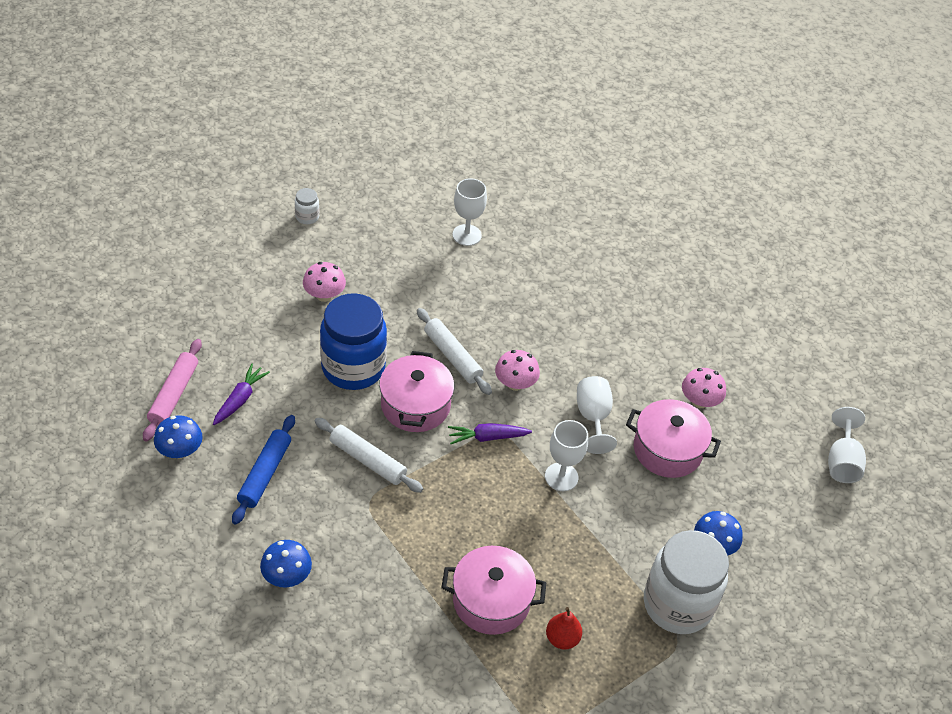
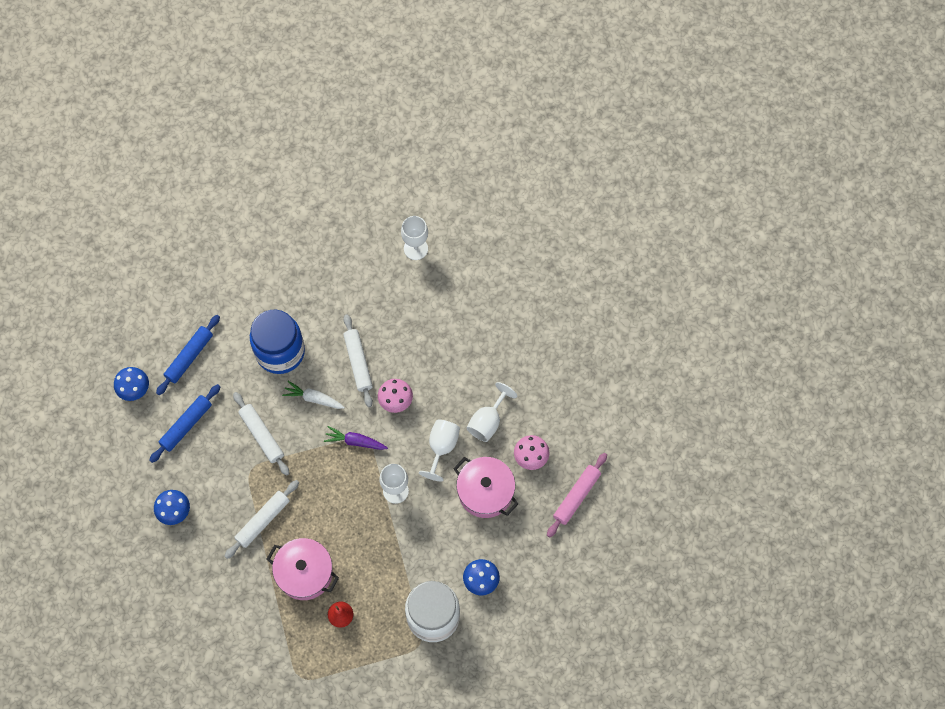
camera: 25 degrees right, 20 degrees up
(174, 394) = (144, 339): pink rolling pin -> pink rolling pin (576, 496)
(240, 399) = (189, 357): purple carrot -> blue rolling pin
(307, 217) = (295, 197): white jar -> none
(324, 295) = (282, 278): pink mushroom -> none
(409, 555) = (262, 521): none -> white rolling pin
(415, 405) = (313, 398): pink pot -> white carrot
(842, 461) = (615, 541): white goblet -> white goblet (488, 421)

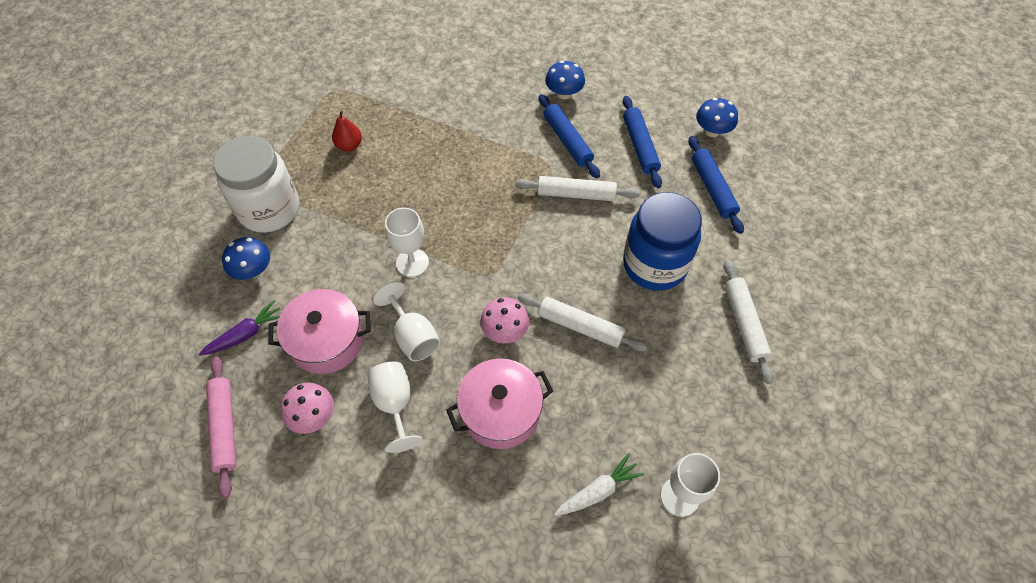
camera: 130 degrees right, 10 degrees down
(219, 475) = (567, 141): none -> blue rolling pin
(262, 521) = (492, 145): white rolling pin -> white rolling pin (744, 323)
(304, 573) = (414, 145): pink pot -> pink pot (500, 412)
(313, 398) = (576, 260): white carrot -> white carrot (598, 491)
(355, 441) = (496, 264): purple carrot -> purple carrot (246, 334)

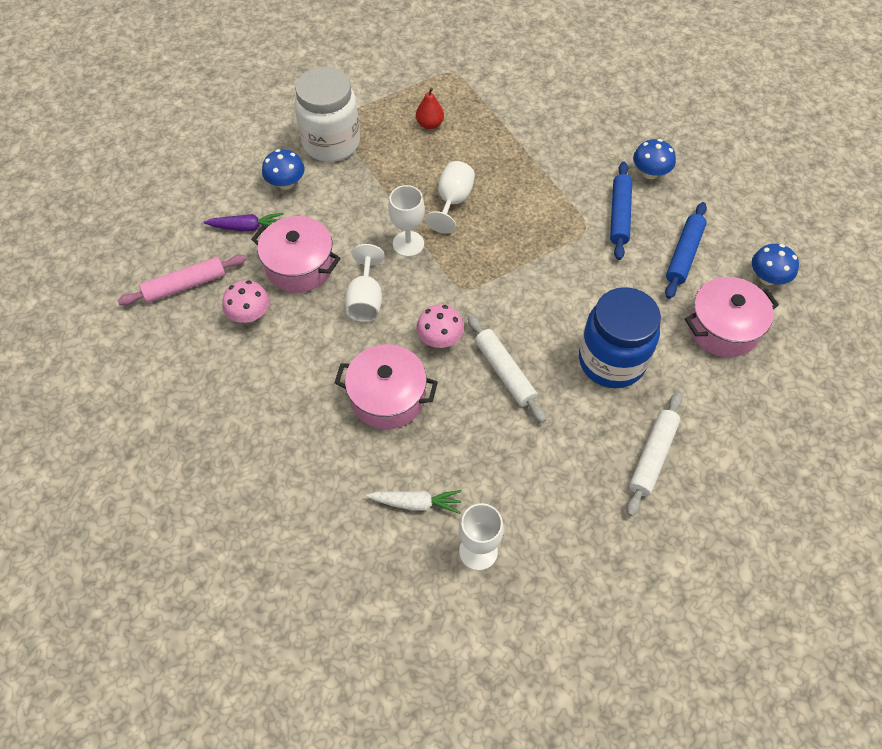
camera: 35 degrees right, 0 degrees up
(224, 427) = (185, 285): pink rolling pin -> pink rolling pin turned 45 degrees clockwise
(395, 404) = (313, 342): white goblet -> white goblet (452, 201)
(576, 194) = (590, 264): white rolling pin -> none
(713, 188) = (723, 328): blue rolling pin -> pink pot

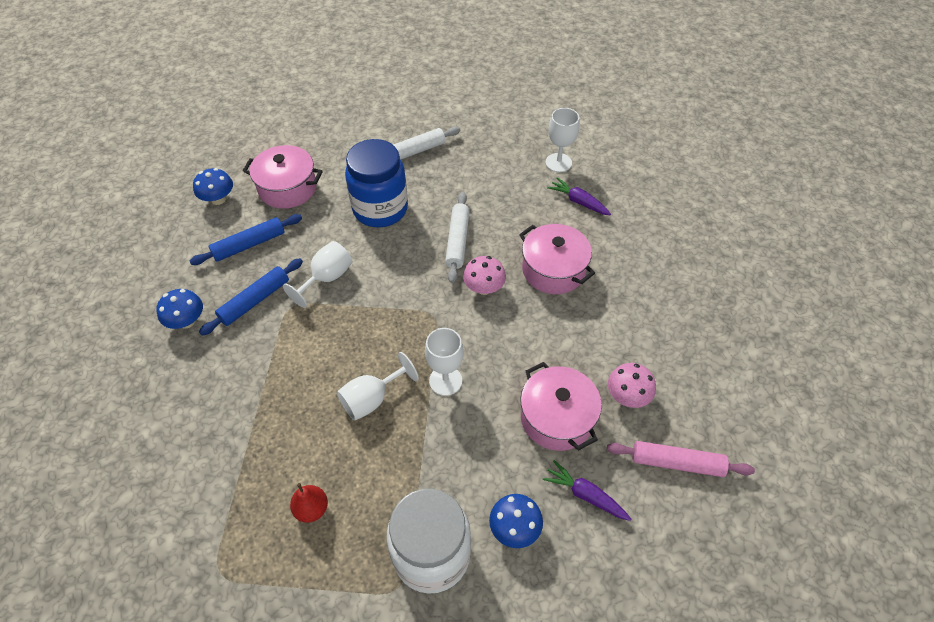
camera: 145 degrees left, 5 degrees down
(365, 300) = (519, 351): white goblet -> white goblet (326, 278)
(416, 503) = (578, 201): white carrot -> purple carrot

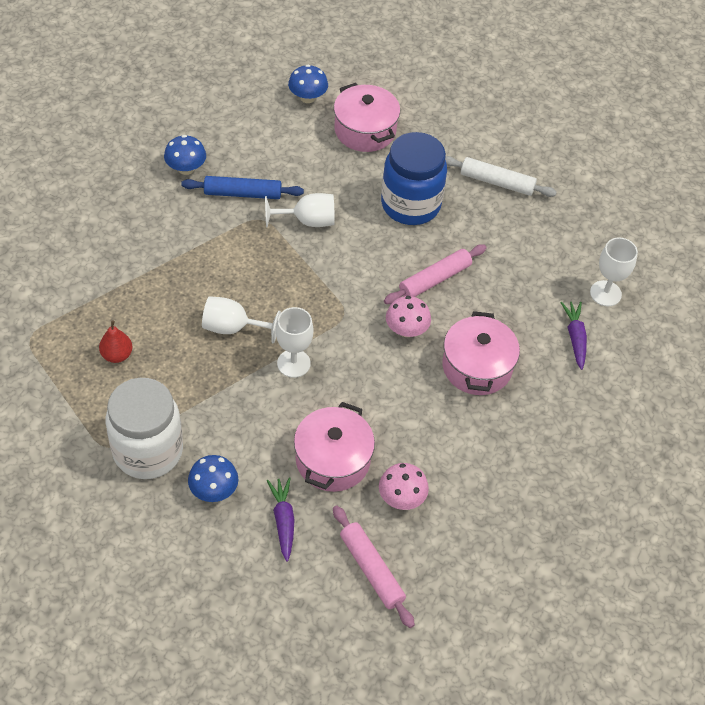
camera: 45 degrees right, 0 degrees up
(249, 245) = (287, 150): blue rolling pin -> none
(457, 241) = (435, 279): white rolling pin -> pink rolling pin

